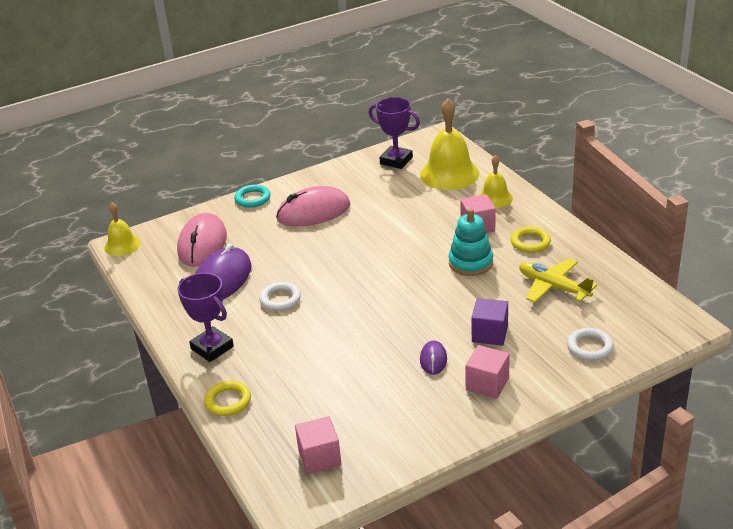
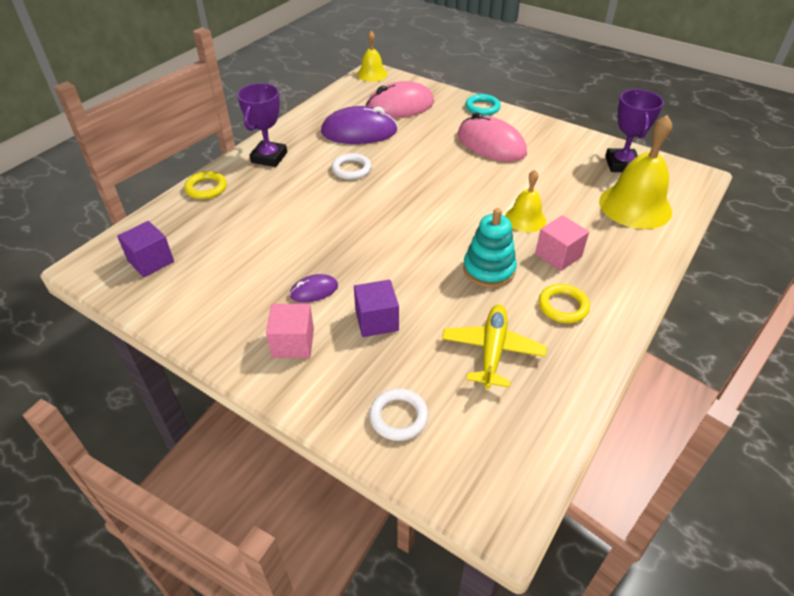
camera: 60 degrees right, 10 degrees up
(319, 457) = (151, 261): pink cube -> purple cube
(495, 198) = (623, 253): yellow bell -> yellow bell (525, 219)

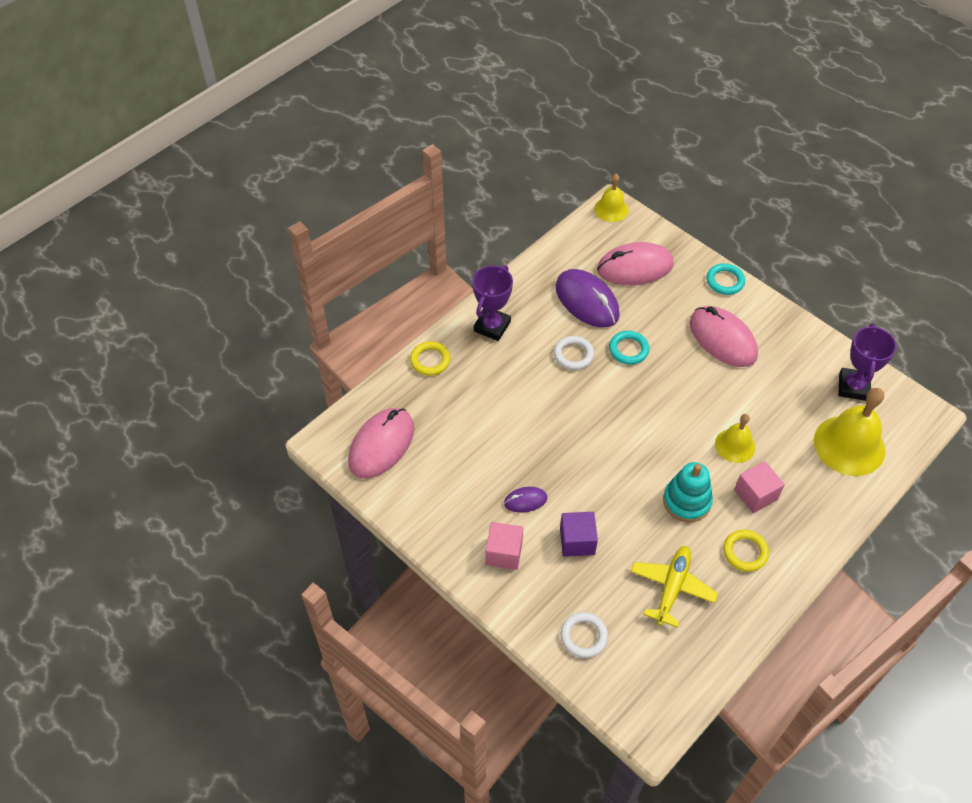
camera: 10 degrees right, 10 degrees up
(151, 261) = (381, 445): purple cube -> pink mouse
(359, 132) = (587, 301): purple mouse -> purple mouse turned 45 degrees clockwise
(404, 160) = (628, 349): none -> turquoise ring

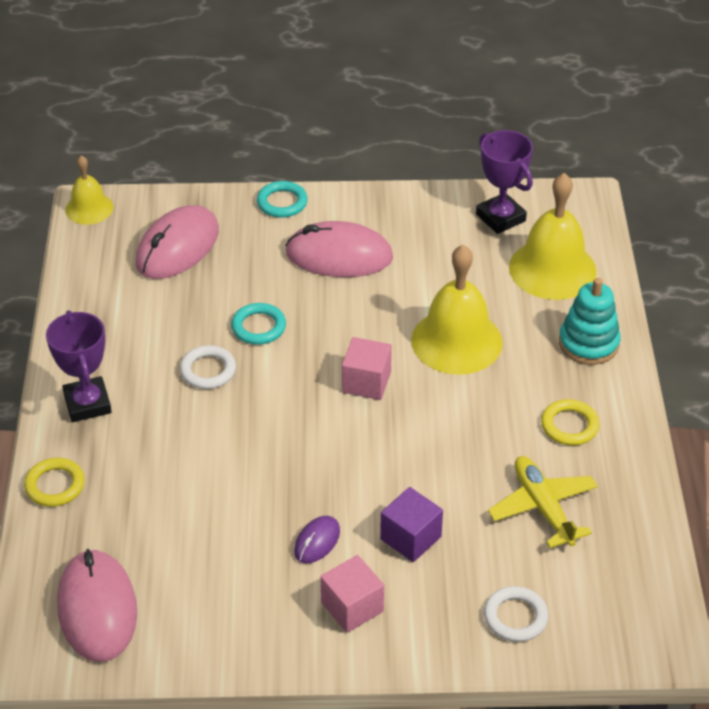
camera: 45 degrees left, 10 degrees down
(587, 301) = (163, 311): purple mouse -> none
(686, 501) = (470, 422): turquoise stacking toy -> turquoise stacking toy (588, 343)
(735, 445) = (456, 341): yellow bell -> yellow bell, size x1.76
(755, 494) = (522, 369): pink cube -> pink cube (366, 382)

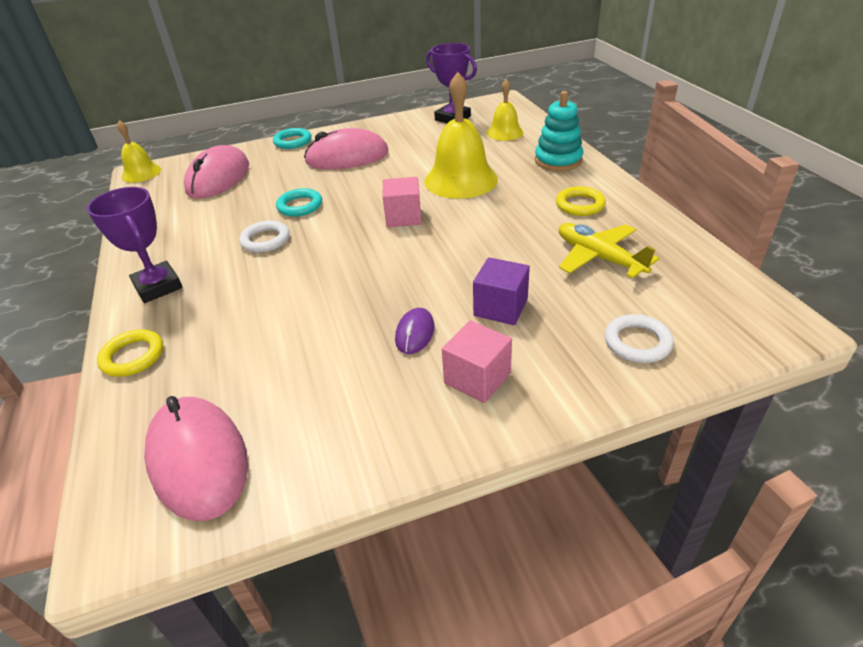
camera: 15 degrees left, 5 degrees down
(552, 269) = (505, 132): yellow bell -> yellow bell, size x0.57

